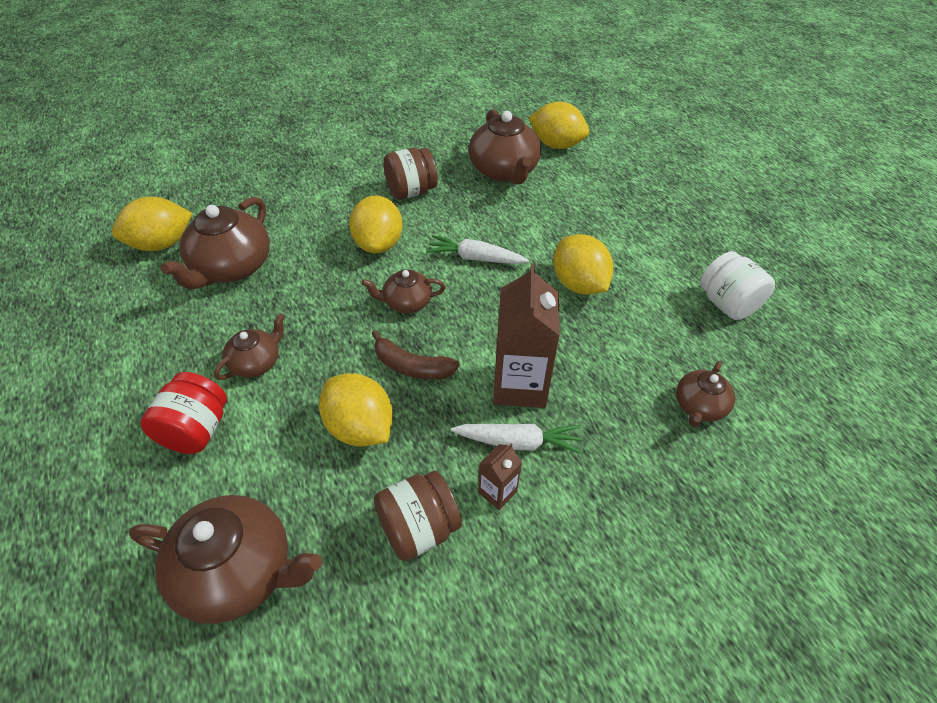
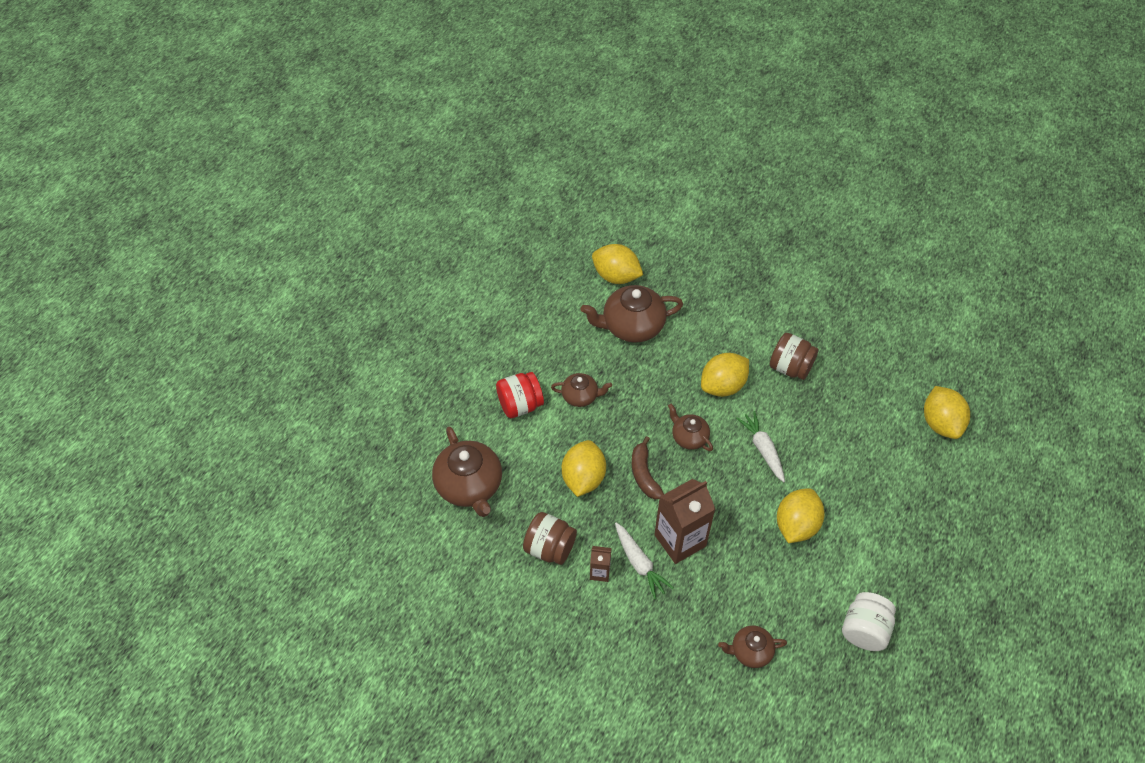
camera: 55 degrees right, 5 degrees up
(504, 171) = (871, 409): brown teapot -> none

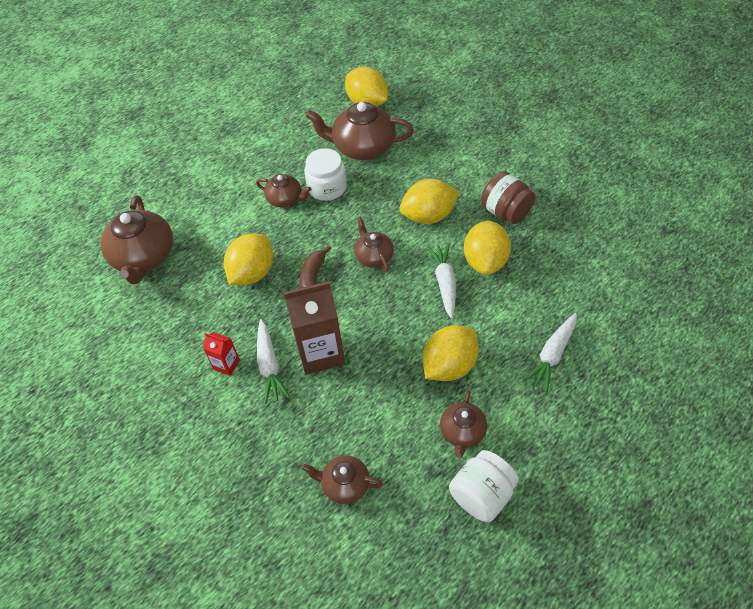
camera: 20 degrees right, 0 degrees up
(520, 405) = (225, 196): red jar -> none
(550, 548) = (189, 330): brown jar -> none
(600, 572) = (226, 364): brown carton -> red carton
(616, 376) = (327, 187): none -> white jar
(829, 581) = (462, 432): none -> brown teapot
(878, 495) = (552, 355): none -> white carrot
(940, 423) = (651, 297): yellow lemon -> yellow lemon (485, 261)

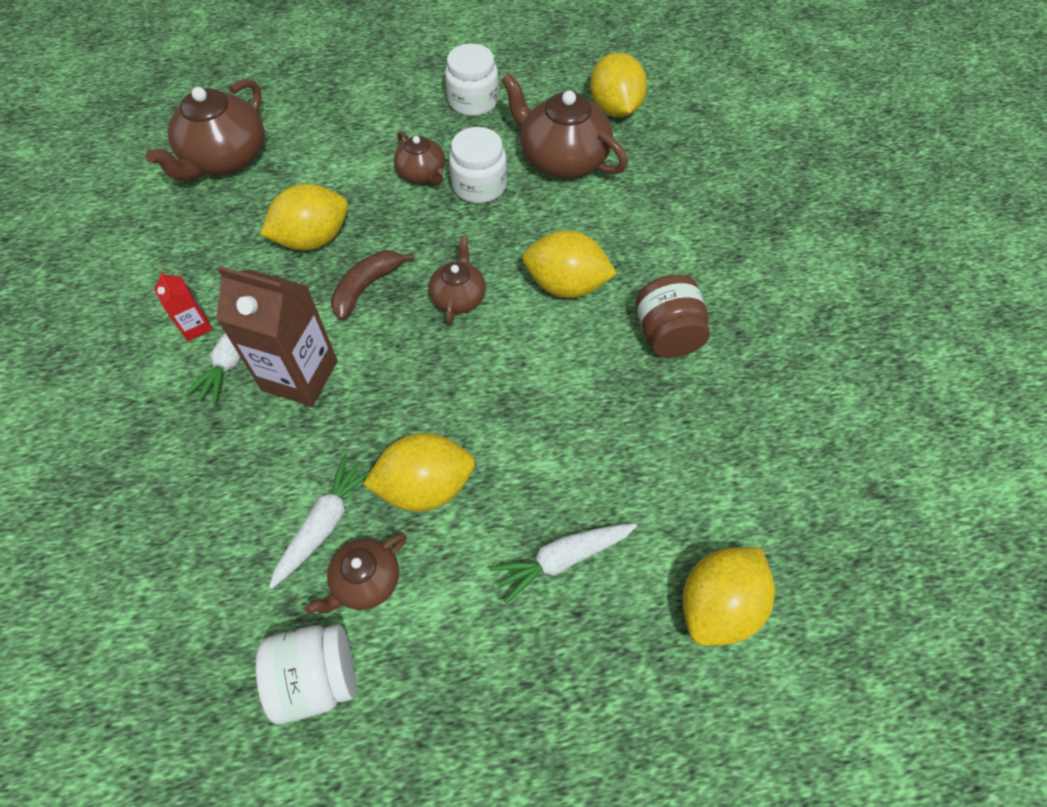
camera: 30 degrees right, 5 degrees up
(277, 140) = (473, 101): none -> white jar
(345, 484) = (185, 550): brown teapot -> none
(444, 283) = (511, 380): white carrot -> white carrot (324, 524)
(485, 261) = (585, 383): yellow lemon -> yellow lemon (718, 605)

